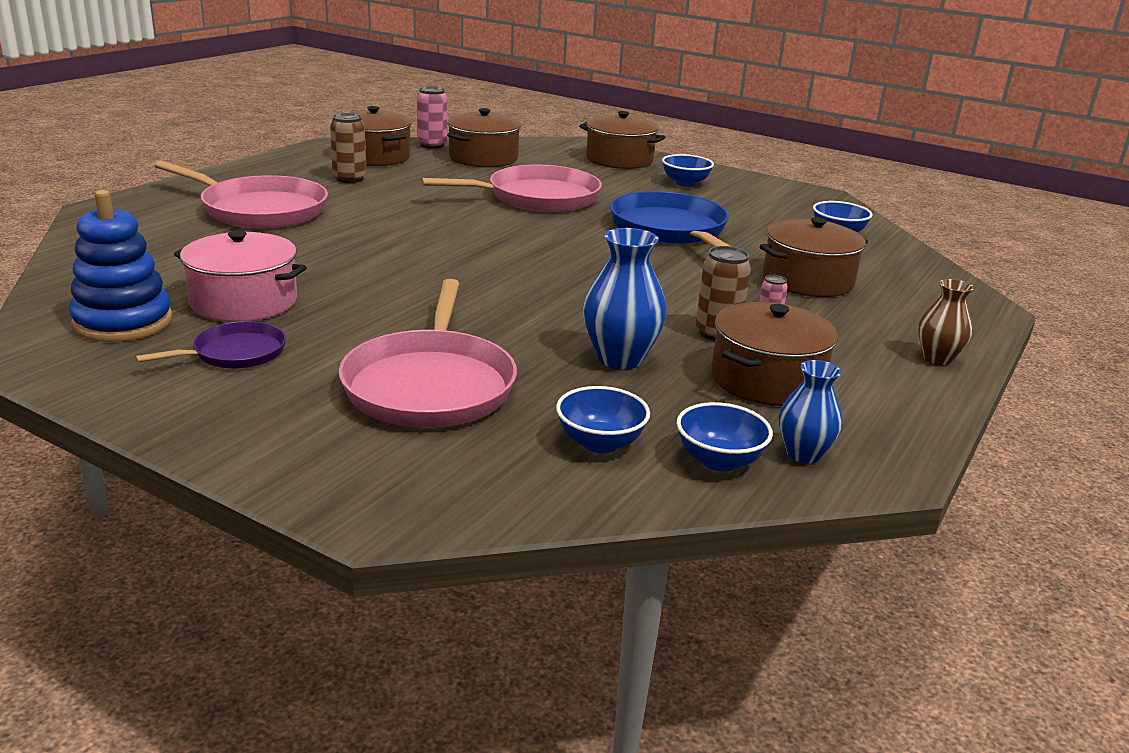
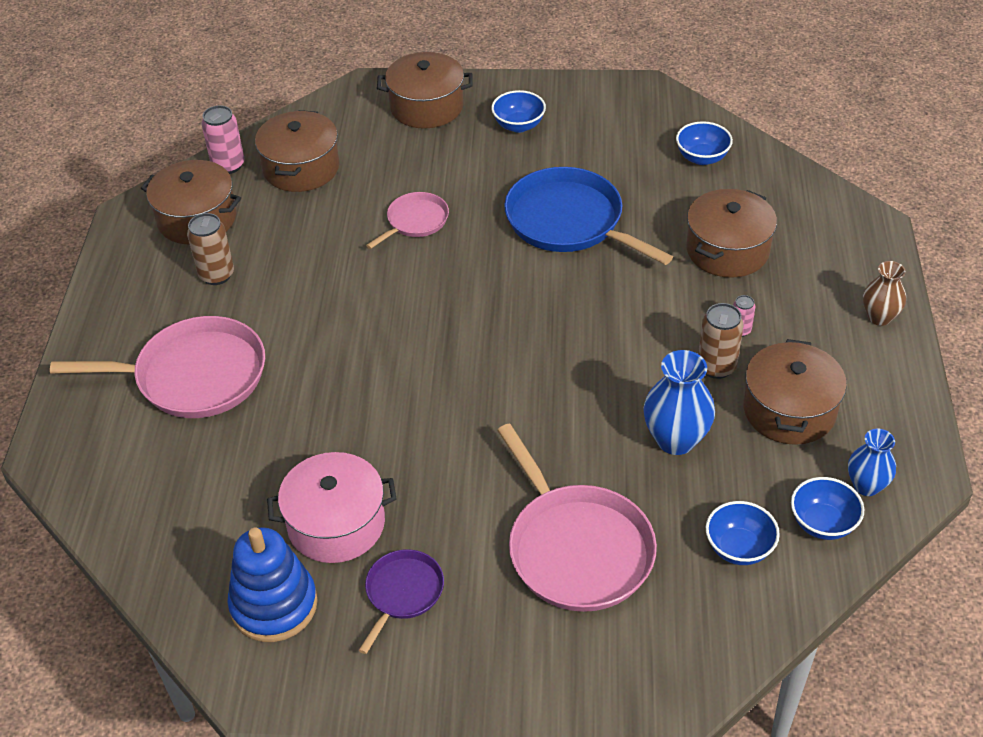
camera: 25 degrees left, 20 degrees up
(537, 197) = (415, 221): pink pan -> pink pan, size x0.53

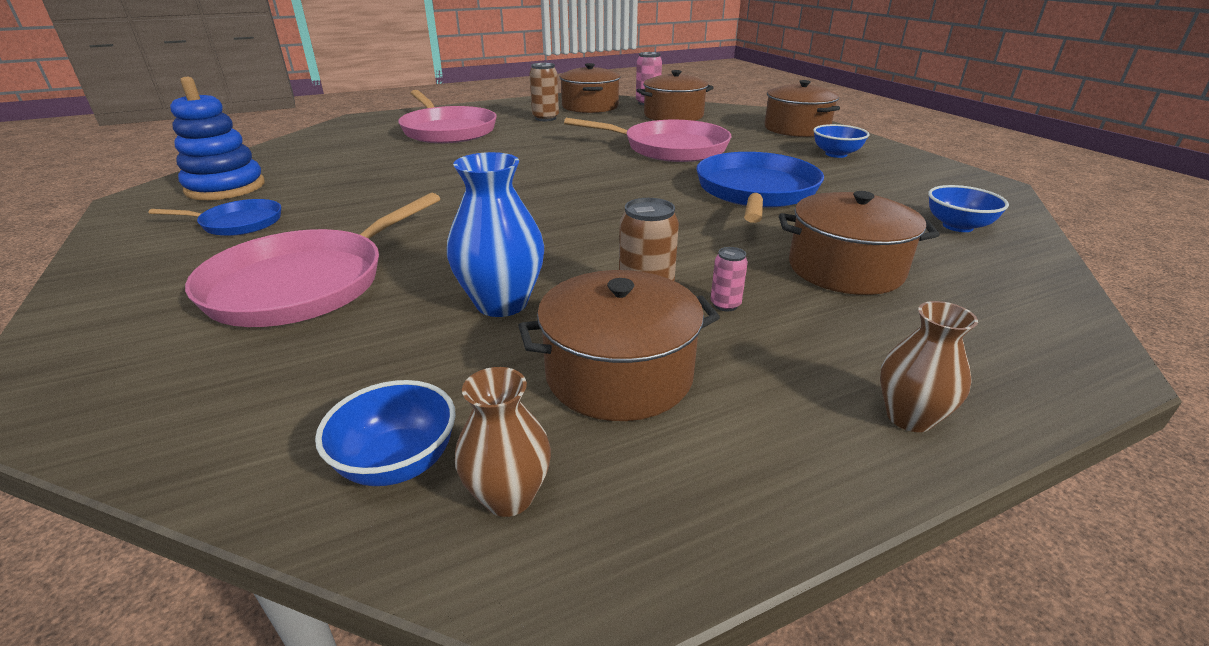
camera: 60 degrees right, 15 degrees down
(336, 523) = (317, 188): pink pot -> none
(402, 593) = (238, 223): purple pan -> blue pan
(415, 221) = (670, 148): pink pan -> pink pan, size x1.88
(739, 548) = (325, 390): blue bowl -> none
(866, 485) = (508, 496): blue vase -> brown vase

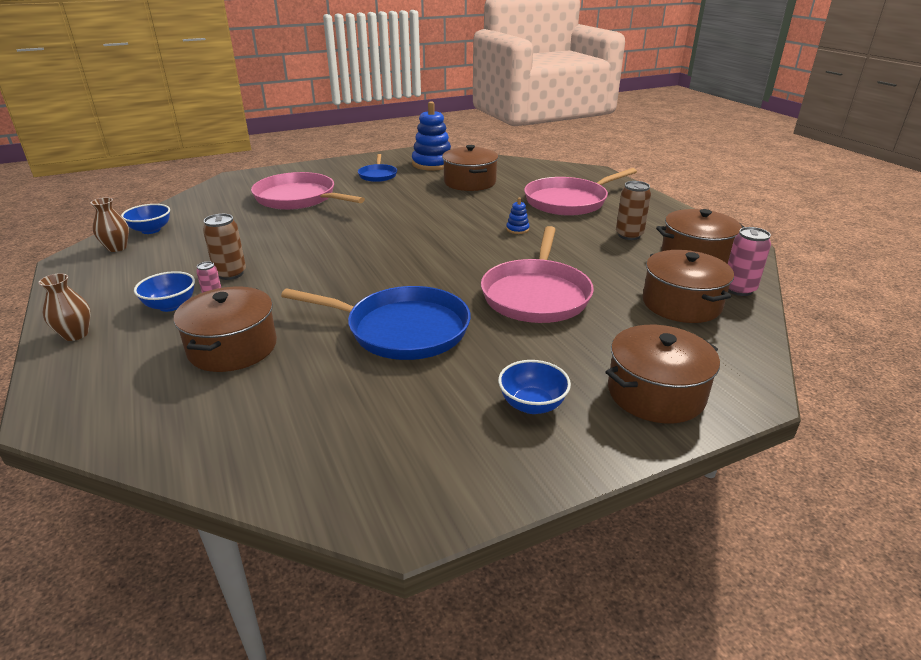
camera: 90 degrees right, 0 degrees up
(502, 303) = (253, 239): blue vase -> none
(519, 150) = (517, 229): none -> blue stacking toy
(619, 374) = (170, 266): brown pot -> brown pot (470, 182)
(957, 226) = (283, 435): blue bowl -> blue bowl (170, 305)

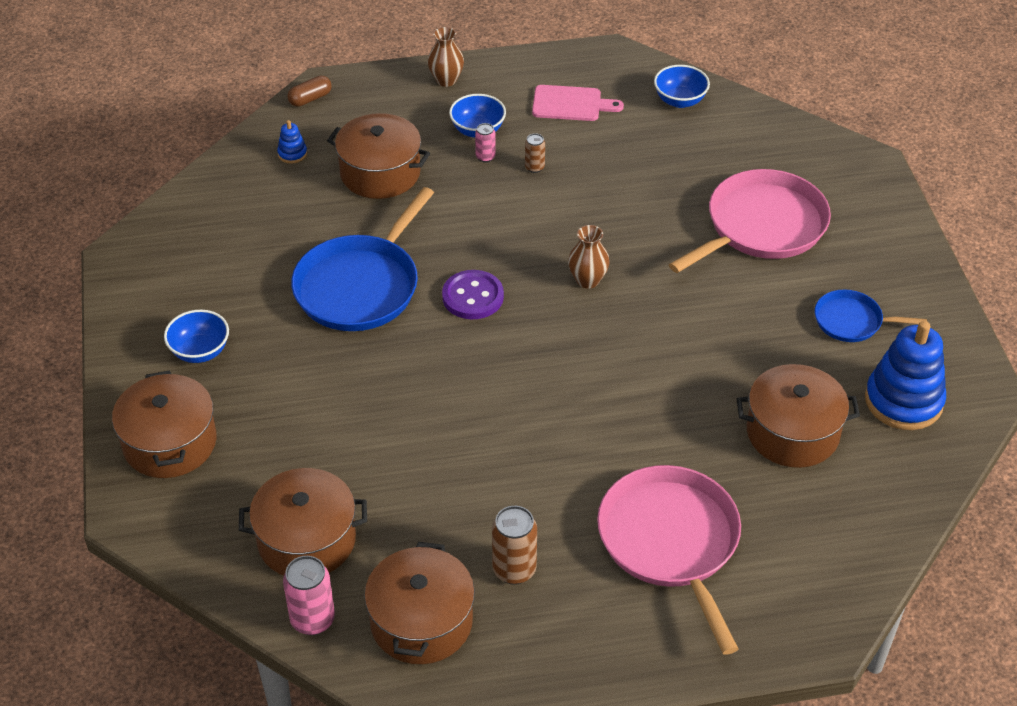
camera: 105 degrees right, 15 degrees up
(75, 424) = (310, 99): none -> brown capsule
(117, 248) = (634, 81): brown vase -> brown vase (587, 280)
(141, 269) = (571, 104): none -> pink cutting board
(230, 274) = (534, 167): brown can -> brown can, size x0.57
(397, 278) = (473, 297): none -> purple button
(517, 229) = (577, 443): blue stacking toy -> blue stacking toy (292, 154)
(536, 295) = (385, 409): pink pan -> none

